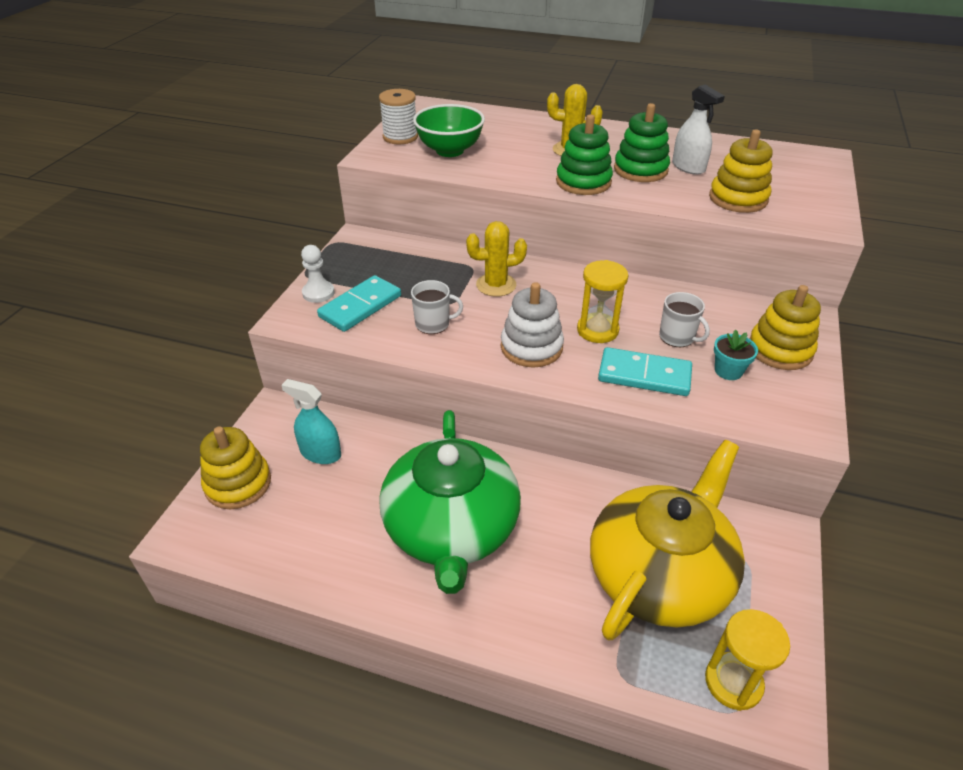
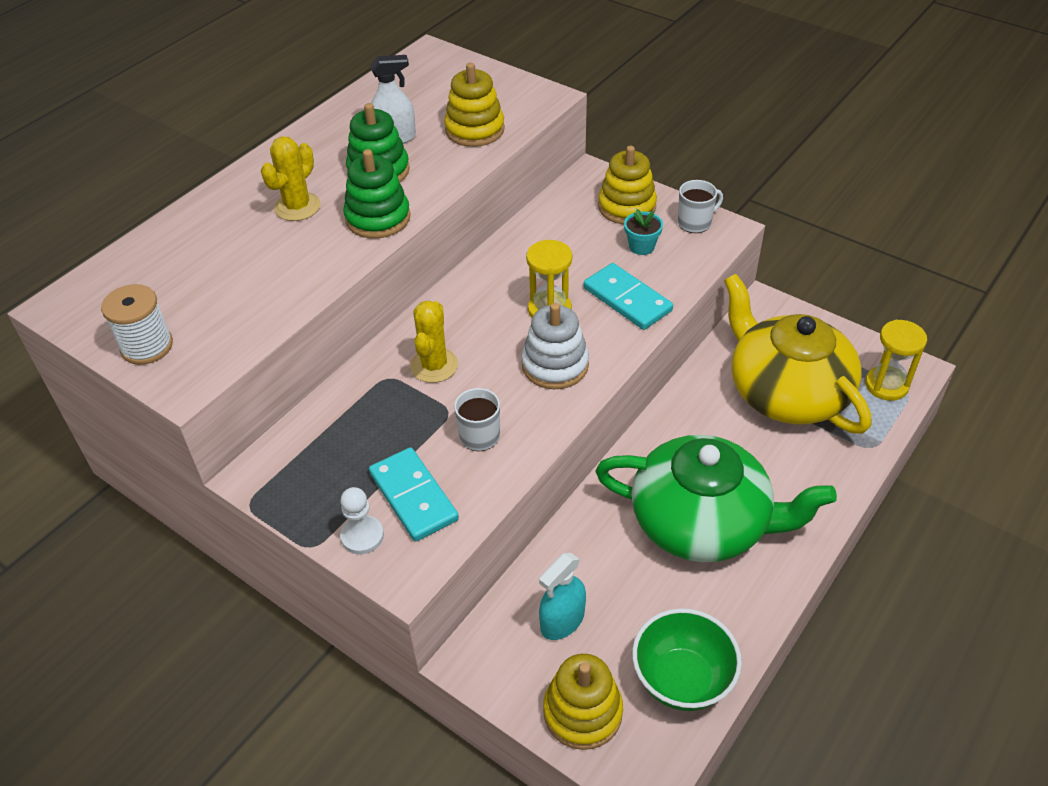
camera: 70 degrees left, 5 degrees up
(449, 151) = (224, 307): green bowl -> green bowl (682, 679)
(644, 375) = (627, 299): turquoise domino -> turquoise domino turned 75 degrees counterclockwise
(677, 337) = (583, 260): white mug -> white mug (695, 222)

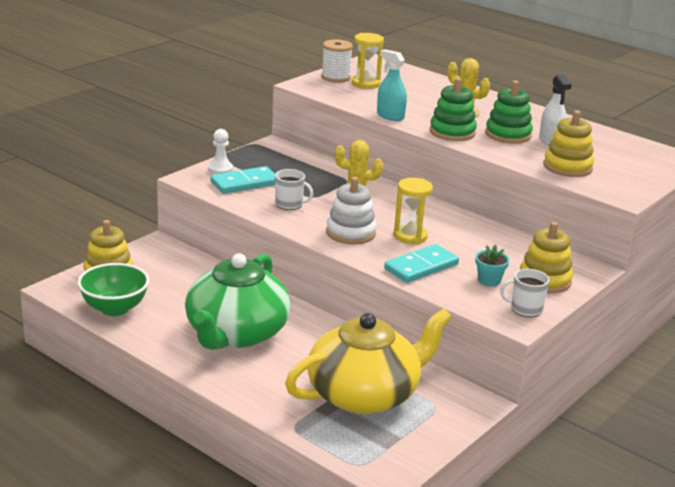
camera: 90 degrees right, 20 degrees down
(562, 620) = (174, 273): turquoise spray bottle -> turquoise spray bottle (390, 116)
(695, 222) = (525, 309): white mug -> white mug turned 120 degrees clockwise
(886, 385) = (368, 453): yellow hourglass -> yellow hourglass (365, 84)

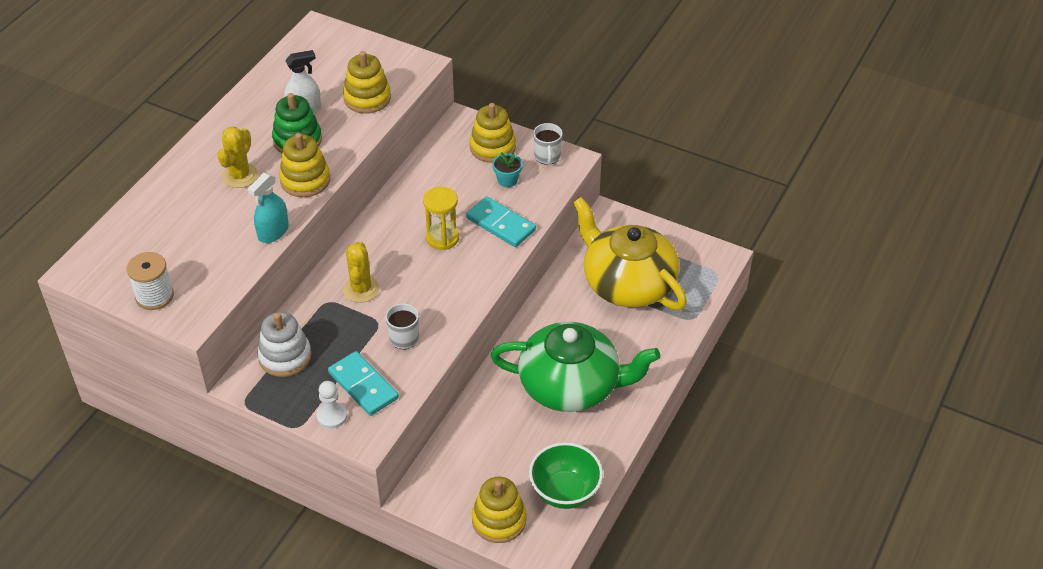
camera: 100 degrees left, 20 degrees up
(351, 233) = (452, 280): white stacking toy -> white stacking toy (285, 357)
(365, 84) = (170, 266): yellow hourglass -> none
(452, 132) = (305, 180): green stacking toy -> yellow stacking toy

